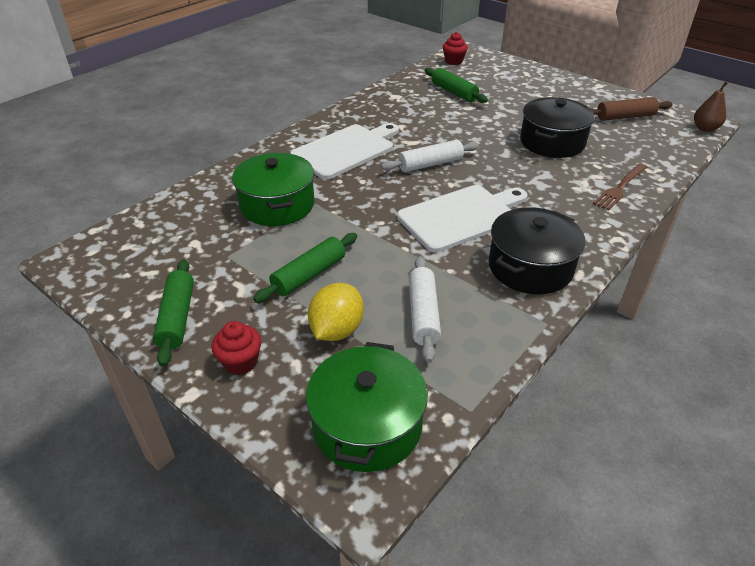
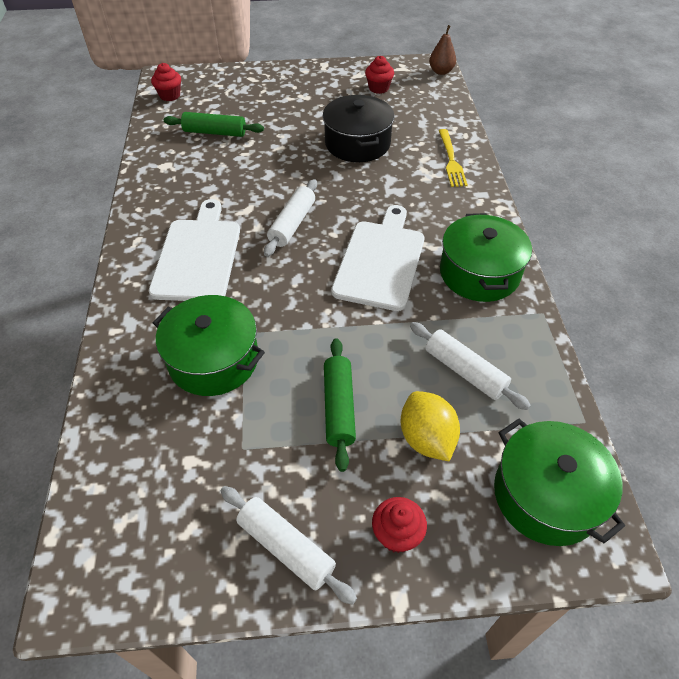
camera: 45 degrees left, 10 degrees up
(177, 318) = (286, 547): green rolling pin -> white rolling pin
(530, 267) = (479, 273): black pot -> green pot
(620, 188) = (451, 161): brown fork -> yellow fork
(625, 117) = (378, 88): brown rolling pin -> red cupcake

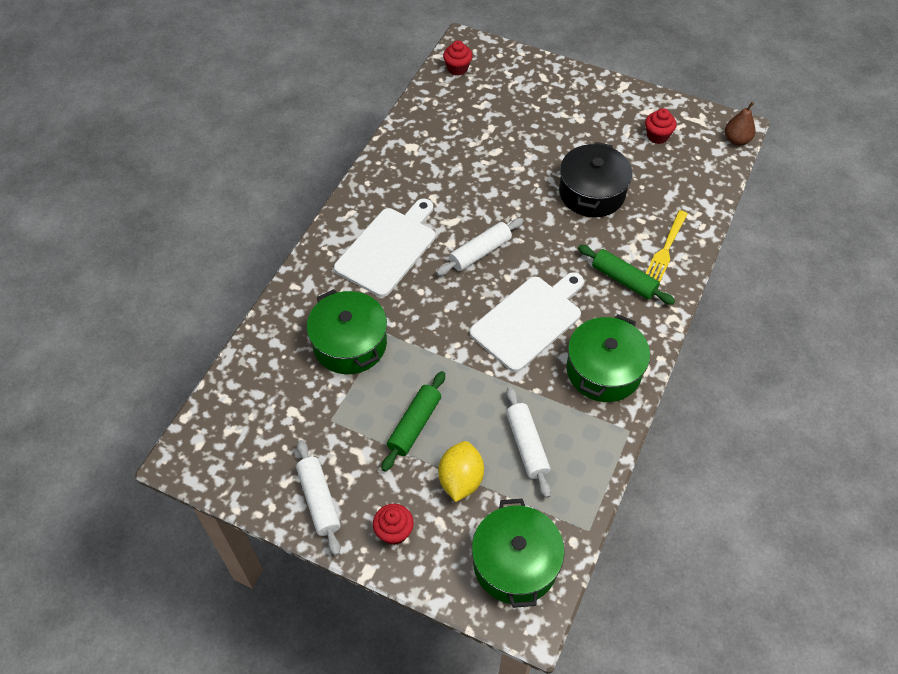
camera: 30 degrees right, 5 degrees up
(215, 132) = (473, 128): green rolling pin -> green rolling pin (624, 280)

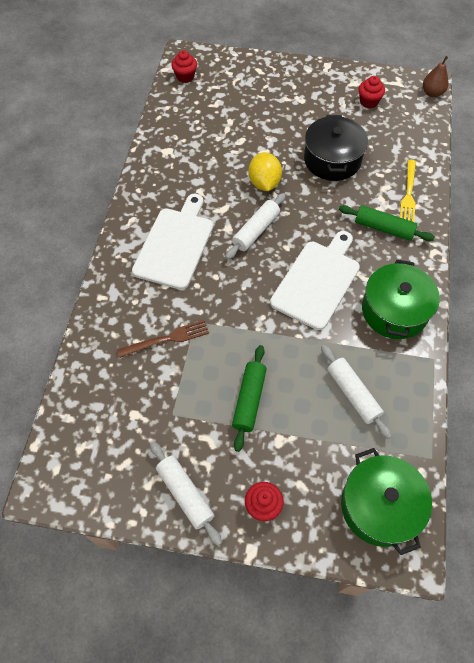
camera: 15 degrees left, 5 degrees up
(350, 344) = (168, 338): green pot -> brown fork
(460, 480) = (306, 440): yellow lemon -> yellow lemon (264, 183)

